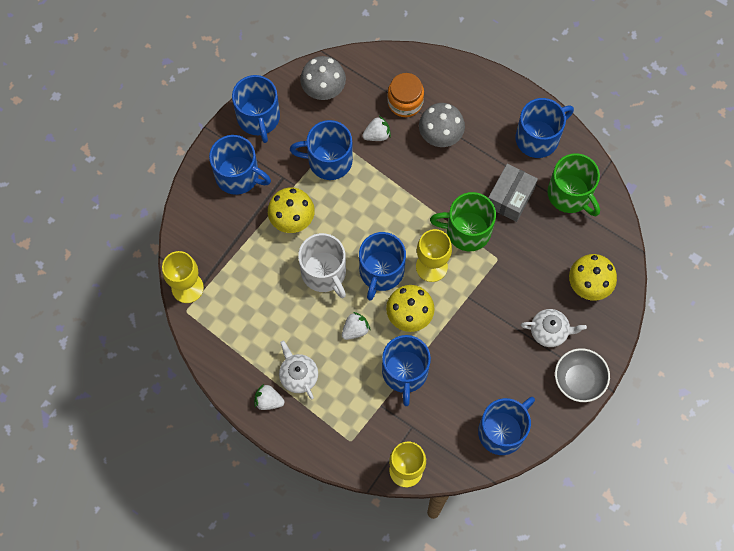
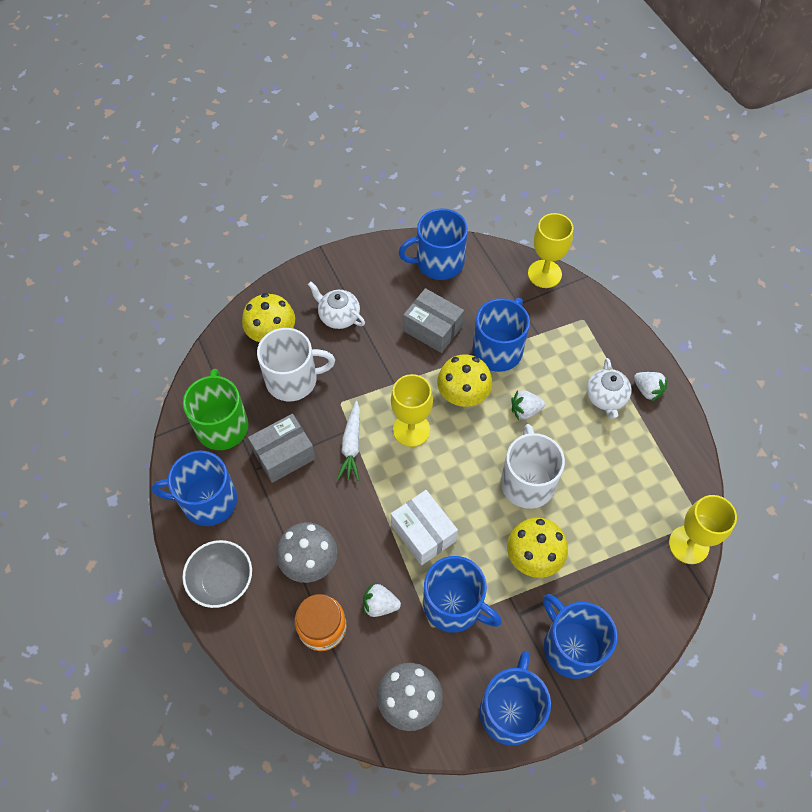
camera: 150 degrees left, 10 degrees down
(377, 196) = (423, 533): none -> white box
(381, 271) = (466, 452): blue mug -> none
(467, 230) = (351, 445): green mug -> white carrot
(468, 362) = (433, 328): none -> grey box
(545, 257) = (293, 380): none -> white mug
(579, 380) = (342, 267): grey bowl -> grey bowl (222, 581)

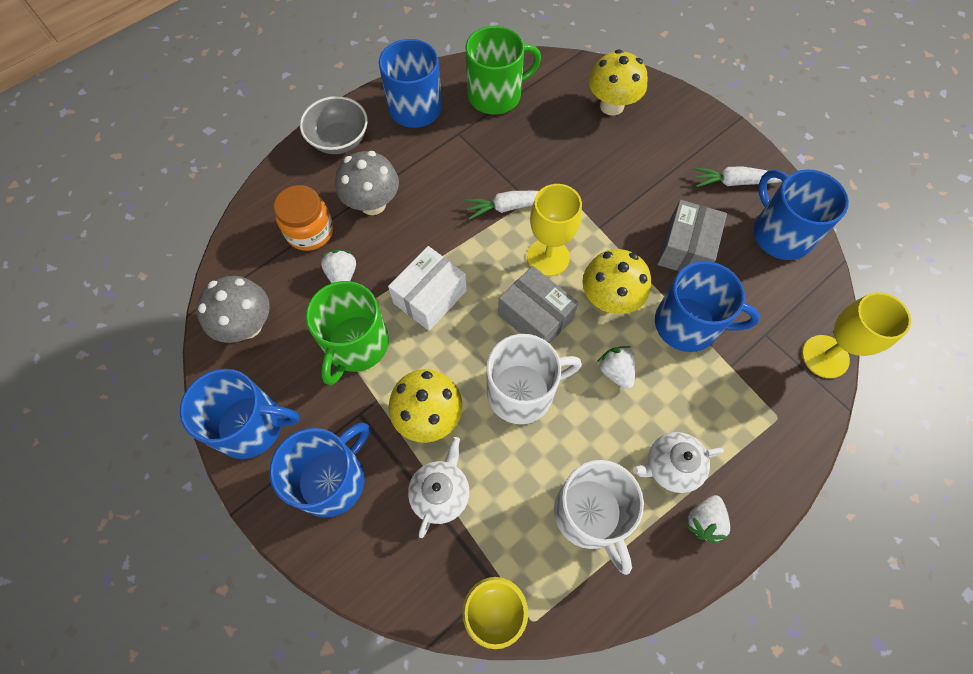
camera: 75 degrees right, 5 degrees up
(284, 455) = (481, 152): grey box -> grey box (535, 316)
(293, 380) = (567, 137): white mug -> white mug (590, 514)
(338, 316) = (660, 155): white teapot -> white teapot (440, 493)
(382, 274) = (735, 182): none -> white carrot
(454, 605) = (356, 345): blue mug -> green mug

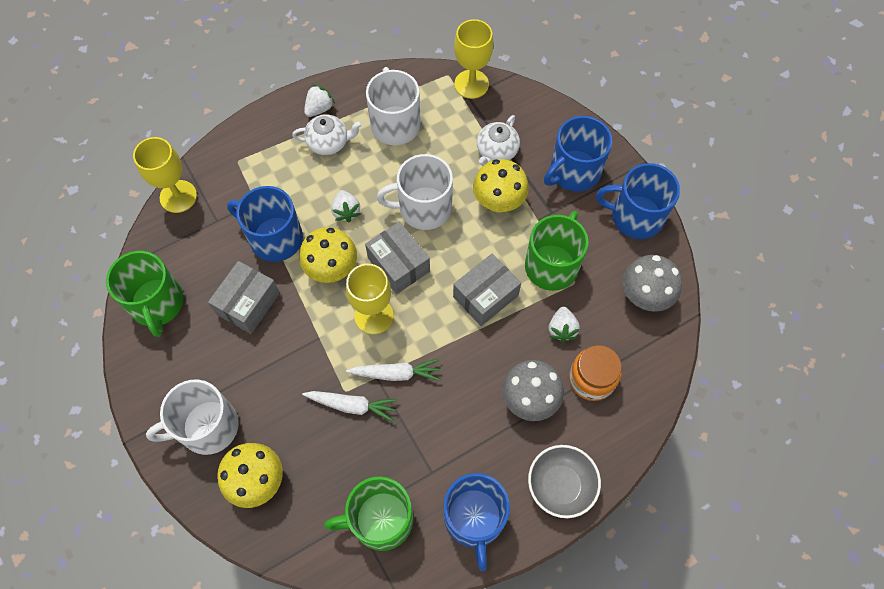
camera: 170 degrees left, 0 degrees up
(430, 297) = (485, 296): white box -> grey box
(674, 137) = (207, 427): none -> white mug
(735, 182) = (171, 363): white carrot -> white carrot (352, 405)
(780, 234) = (157, 303): blue mug -> green mug

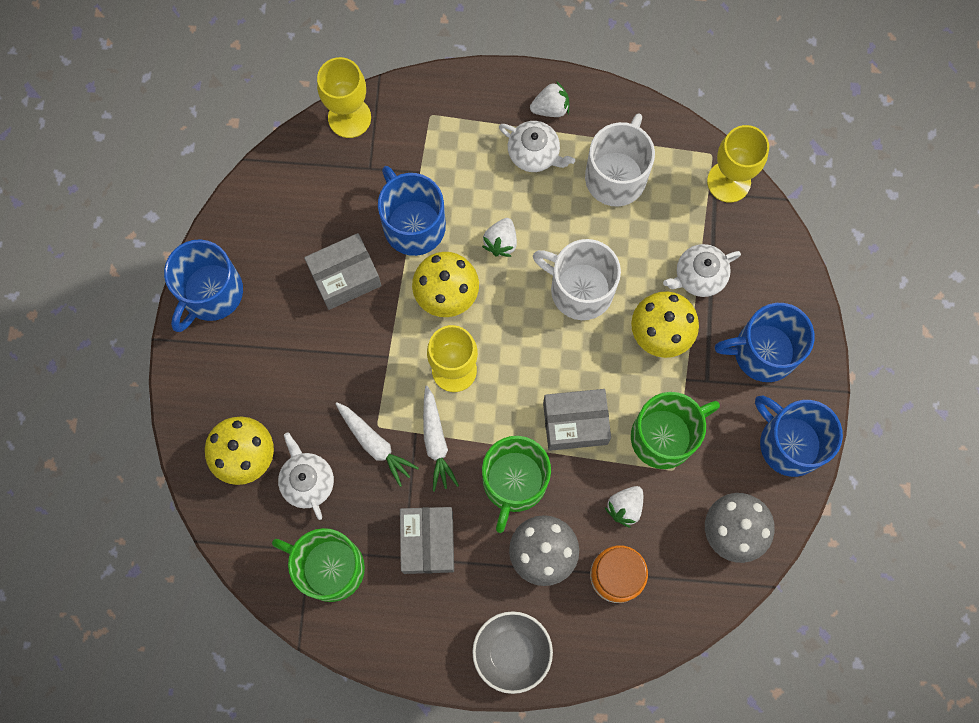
camera: 35 degrees right, 10 degrees up
(157, 303) = (262, 220): green mug -> green mug (514, 482)
(207, 427) = (233, 374): white mug -> none
(319, 467) = (307, 481): none -> white teapot
(396, 373) = (436, 441): white carrot -> white carrot turned 45 degrees clockwise
(398, 264) = (514, 333): grey box -> grey box (428, 542)
(474, 518) = (412, 625): blue mug -> blue mug (211, 293)

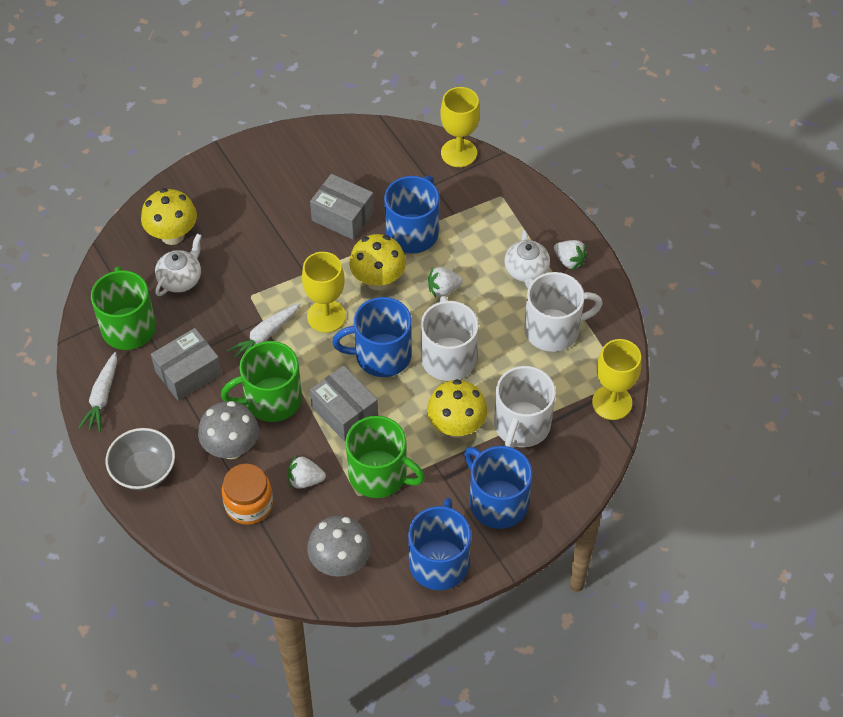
camera: 55 degrees right, 20 degrees down
(211, 293) = (271, 151): blue mug -> blue mug (381, 355)
(375, 444) = (236, 302): white carrot -> white carrot (102, 397)
(699, 276) = (521, 425): white teapot -> white mug

